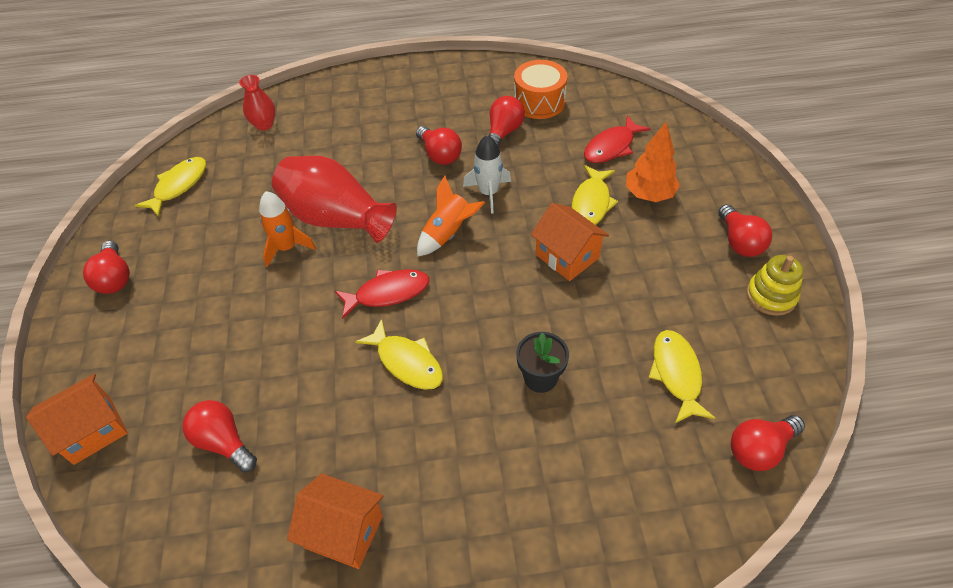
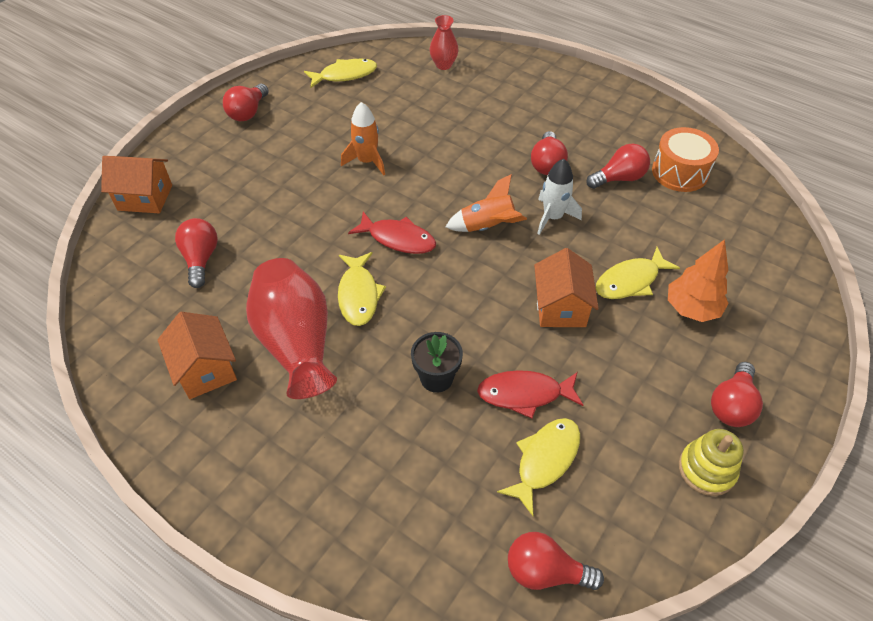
camera: 40 degrees right, 0 degrees up
(336, 218) = (420, 162): red vase -> red vase (297, 343)
(611, 147) = (703, 248): red fish -> red fish (524, 394)

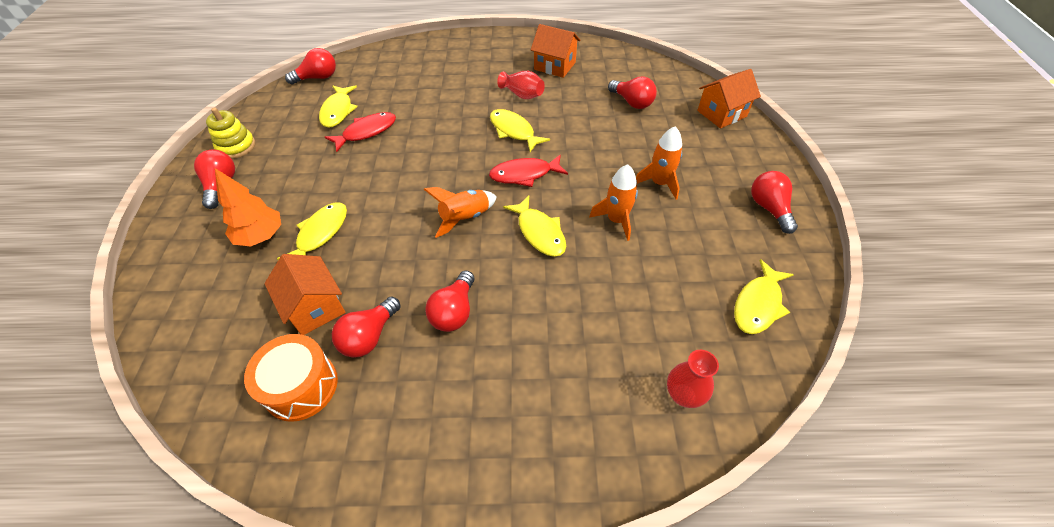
camera: 145 degrees right, 0 degrees up
(296, 169) = (659, 183): none -> orange rocket
(297, 343) = (522, 95): red vase -> red vase, size x0.51
(436, 183) = (539, 232): none -> yellow fish
(436, 378) = (426, 116): black flower pot -> none
(547, 164) = (454, 311): red light bulb -> red light bulb turned 135 degrees counterclockwise
(553, 217) = (414, 256): white rocket -> none
(560, 307) = (369, 188): orange house -> orange house (315, 307)

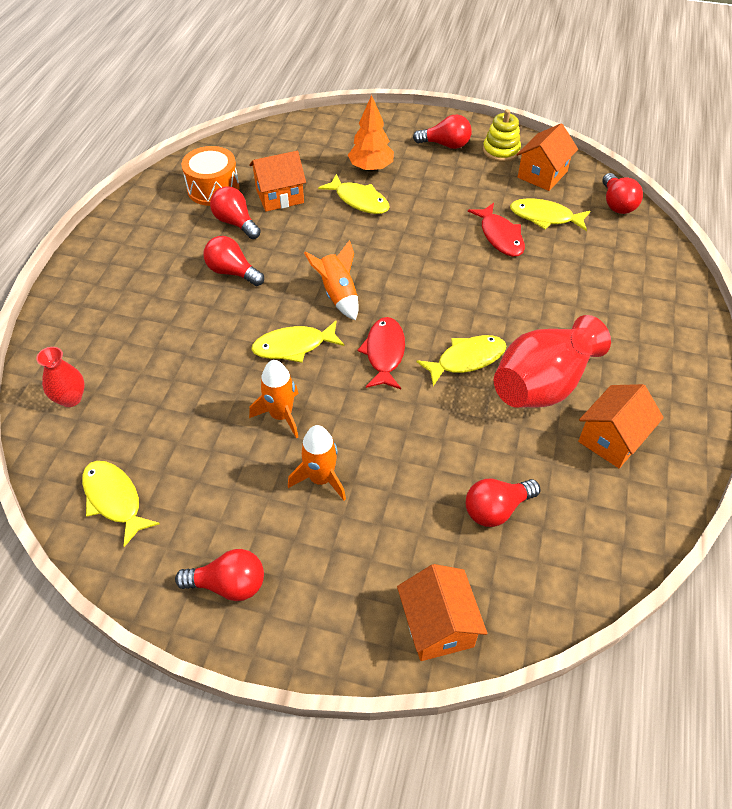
camera: 105 degrees right, 0 degrees up
(276, 118) = (542, 174): none -> orange house
(522, 95) = (543, 384): red vase -> red vase, size x1.95

